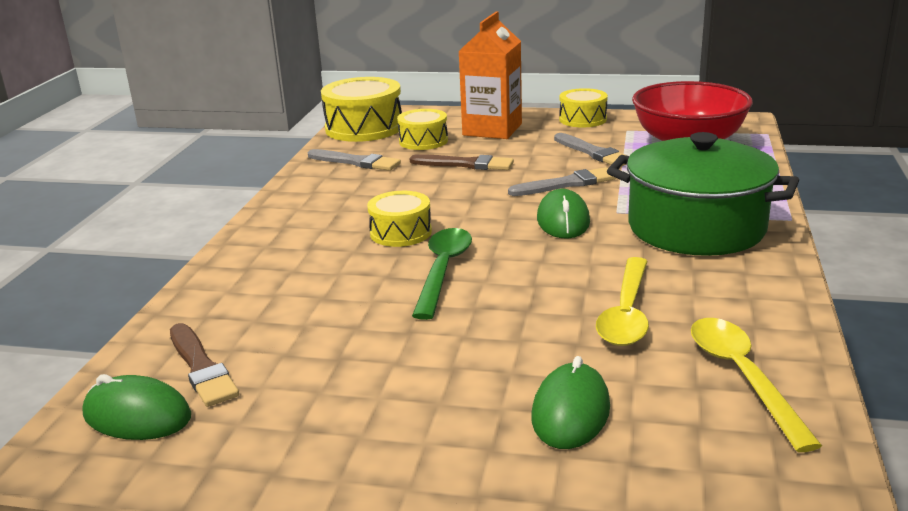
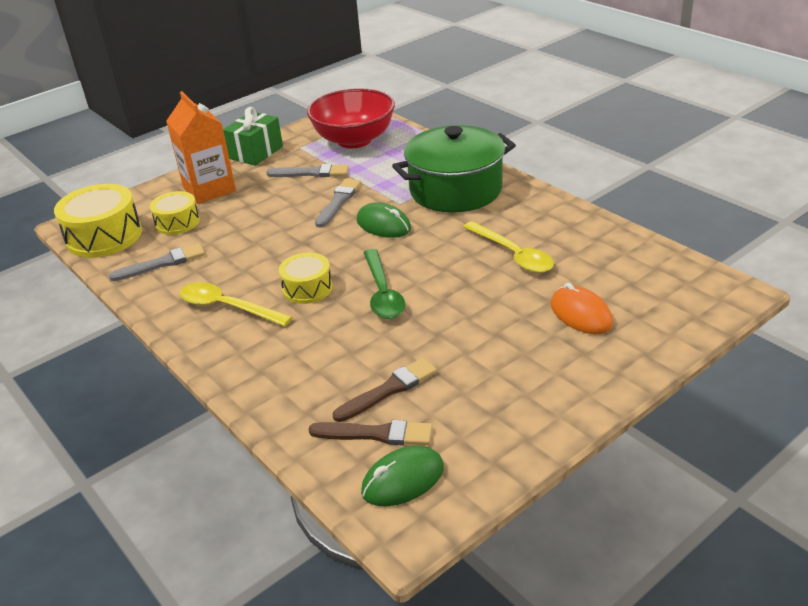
camera: 50 degrees left, 10 degrees up
(443, 270) = (382, 293): green spoon -> green spoon turned 150 degrees counterclockwise
(465, 164) = (246, 223): brown brush -> brown brush (388, 390)
(570, 412) = (581, 314): green mouse -> orange mouse
(583, 119) = (256, 152): yellow drum -> green gift
(742, 377) = (608, 252): yellow spoon -> yellow spoon (227, 307)

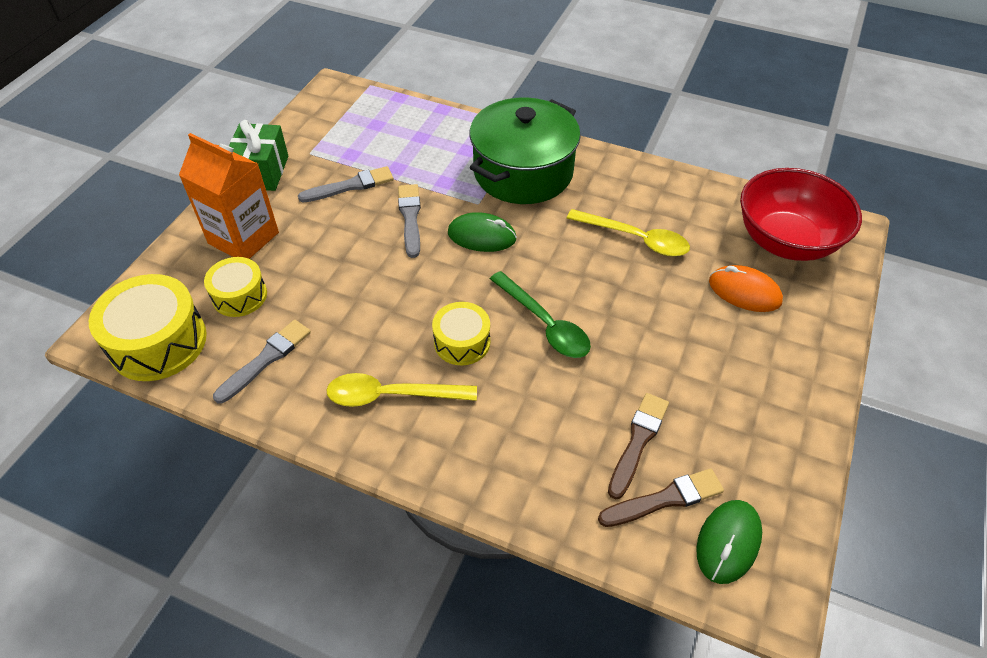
camera: 30 degrees left, 15 degrees up
(354, 140) = (366, 130): red bowl -> red bowl (786, 241)

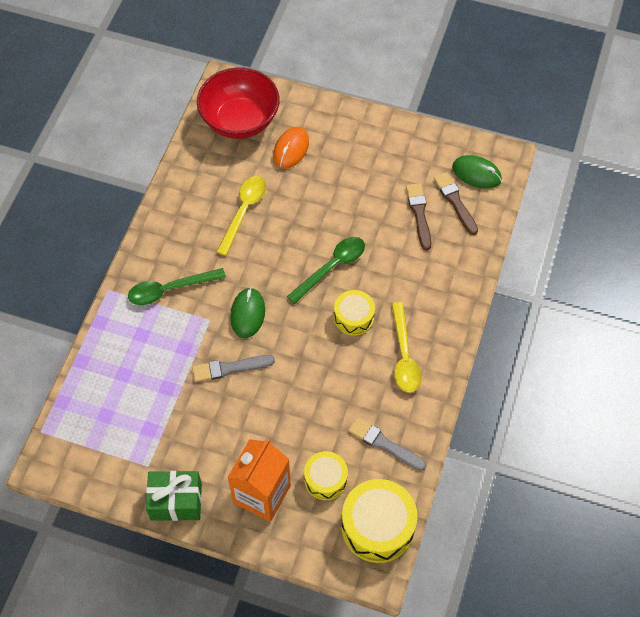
camera: 95 degrees left, 10 degrees up
(350, 186) = (192, 422): grey brush -> none
(523, 172) = (170, 289): green pot -> green spoon
(637, 442) = (419, 214): brown brush -> brown brush turned 60 degrees clockwise

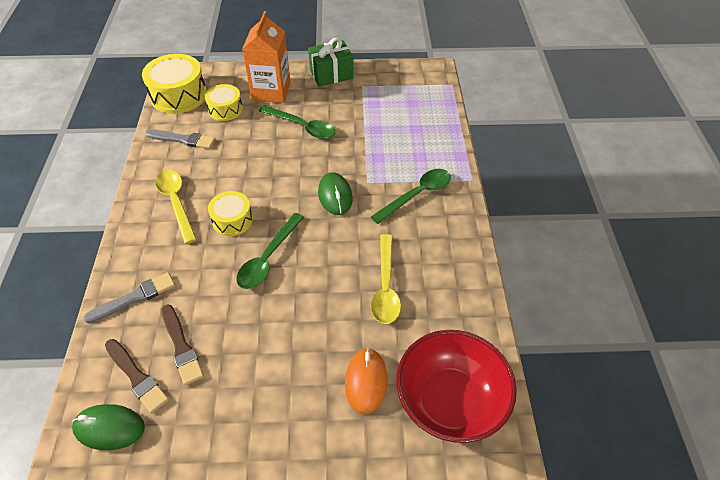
camera: 160 degrees right, 10 degrees down
(230, 368) = (331, 154): grey brush -> grey brush (134, 298)
(245, 419) = (302, 126): none -> green spoon

